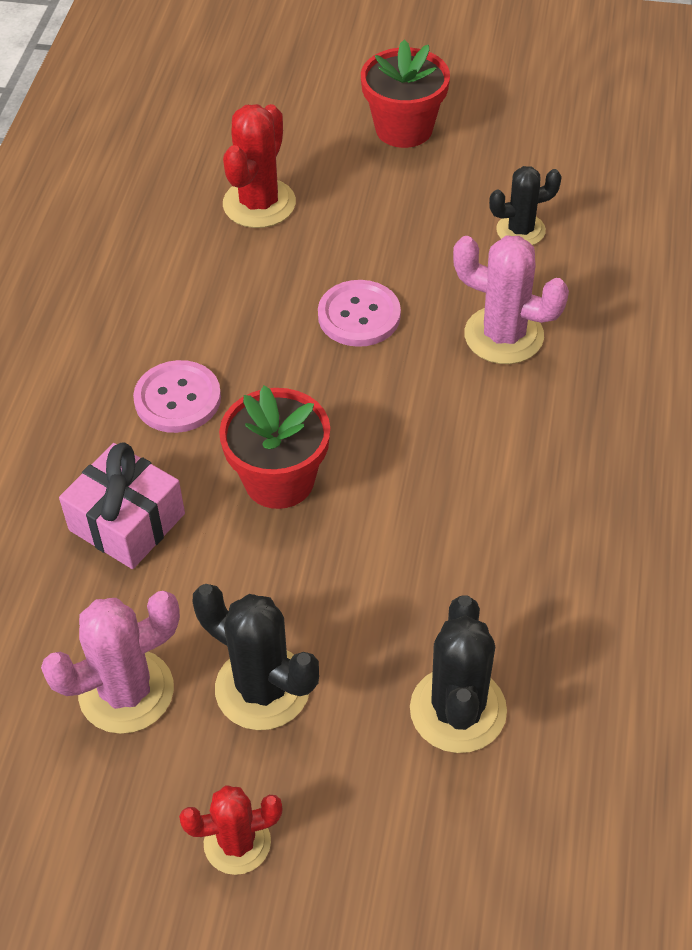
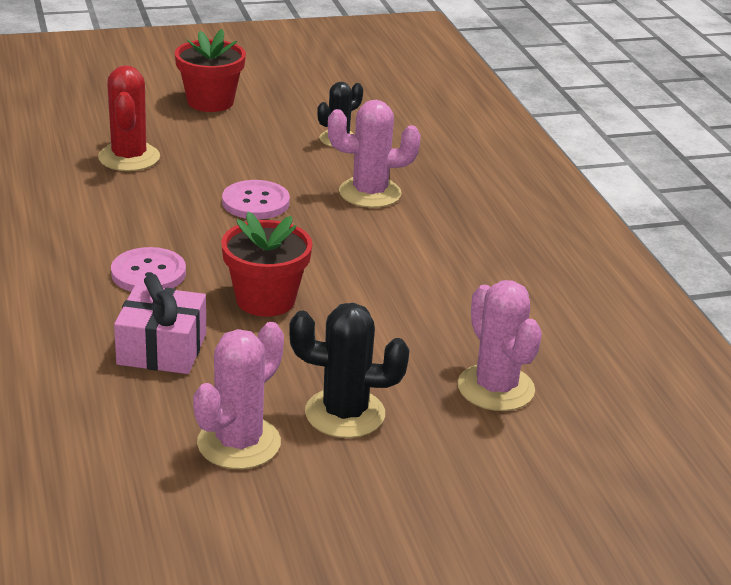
camera: 30 degrees left, 20 degrees down
(237, 843) = (395, 502): red cactus -> none
(458, 710) = (495, 388): black cactus -> pink cactus

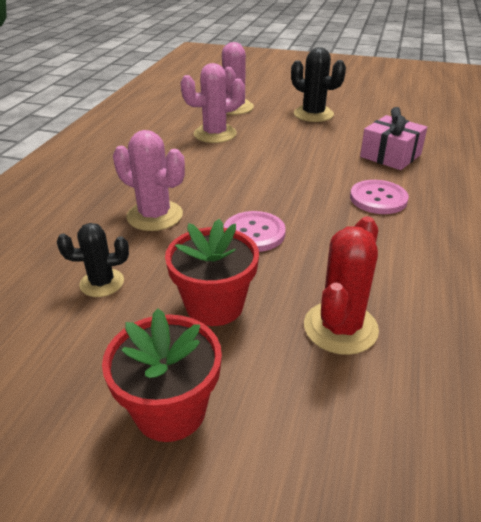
camera: 145 degrees left, 5 degrees up
(239, 443) = (371, 116): pink cactus -> pink cactus (215, 134)
(265, 300) = (309, 164): red flower pot -> red flower pot (214, 305)

